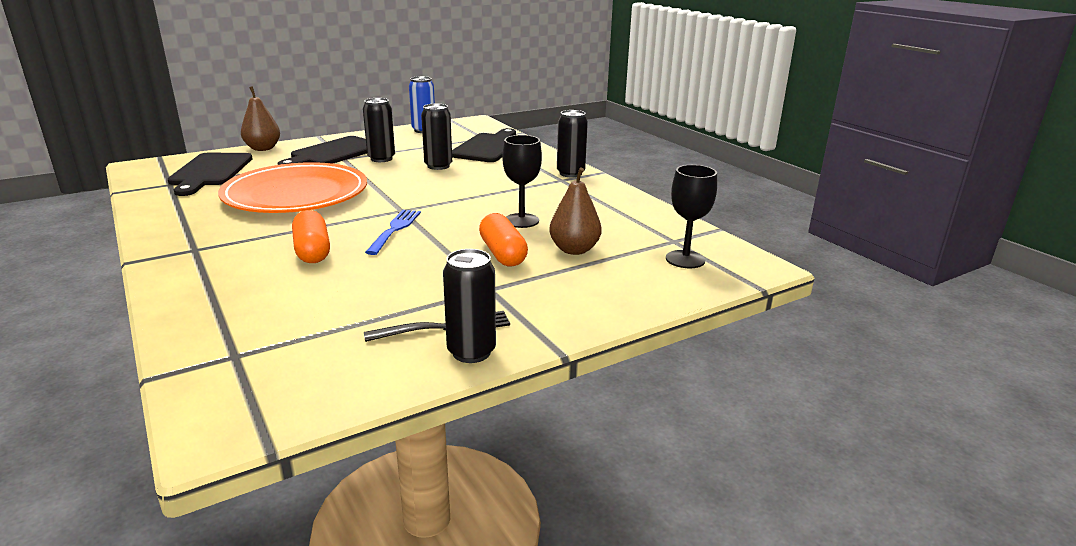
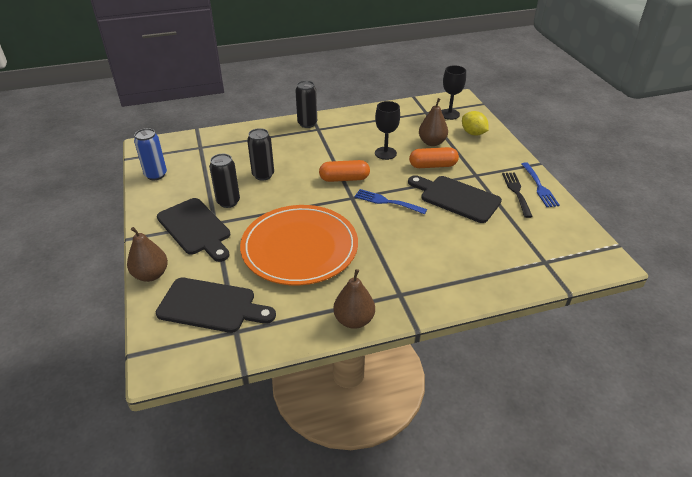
camera: 75 degrees left, 15 degrees up
(159, 229) = (354, 320): none -> brown pear
(312, 251) = (414, 237): orange capsule -> orange capsule (344, 179)
(471, 352) = (539, 186): black can -> blue fork
(488, 147) = (228, 148): black cutting board -> black cutting board (456, 198)
(632, 282) = (473, 133): none -> yellow lemon

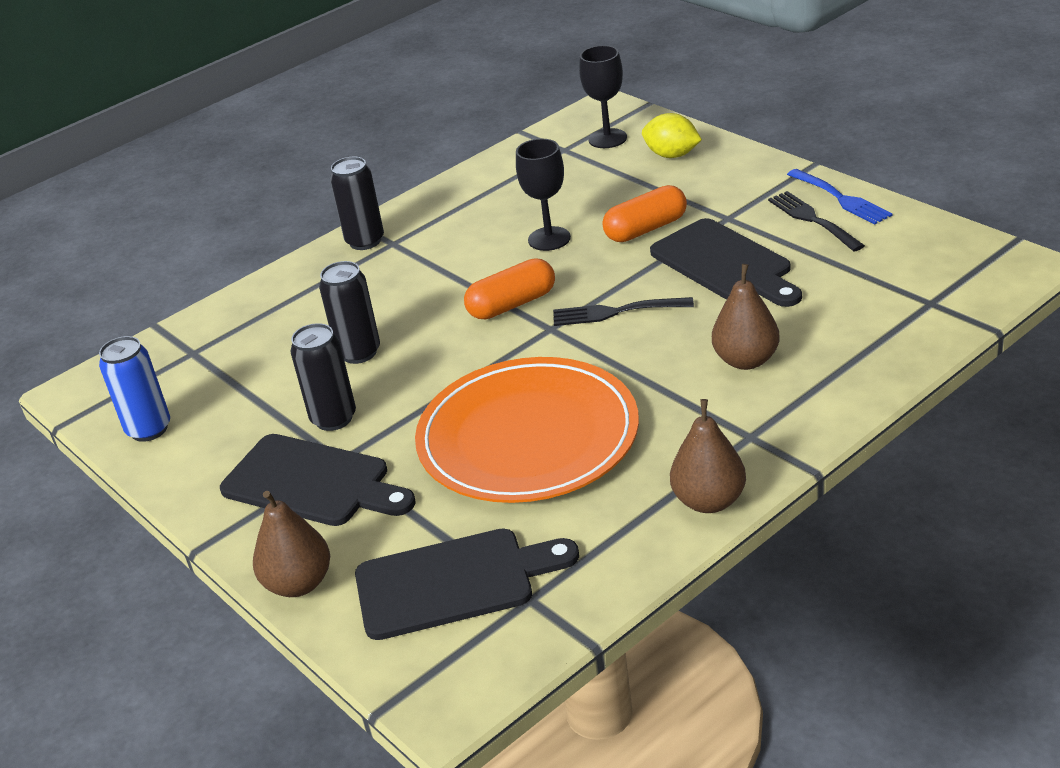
camera: 20 degrees left, 5 degrees down
(387, 202) = (616, 312): blue fork -> black fork
(432, 142) = (615, 194): brown pear -> brown pear (746, 360)
(456, 198) = (725, 263): black cutting board -> black cutting board turned 135 degrees counterclockwise

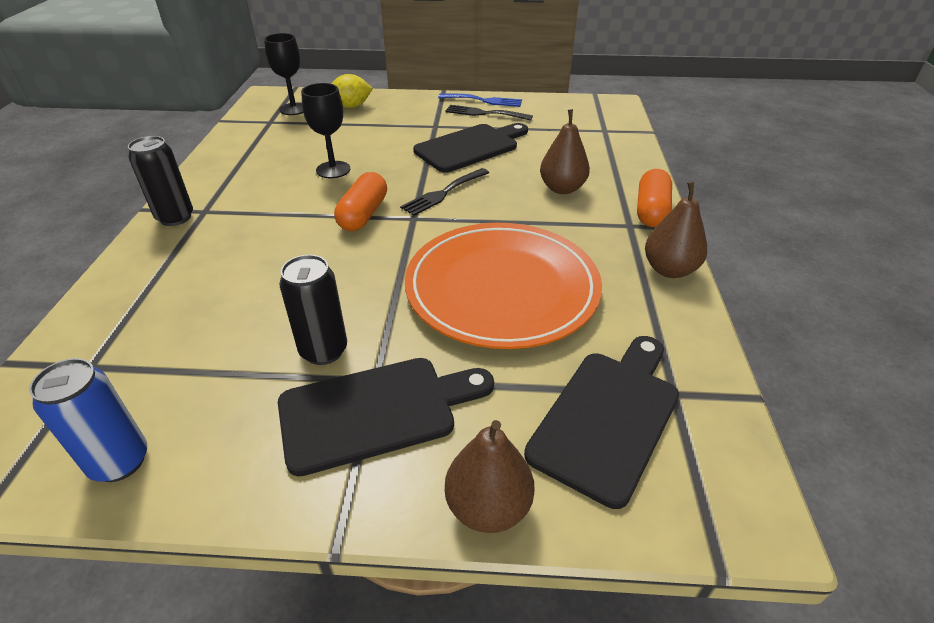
camera: 50 degrees left, 5 degrees up
(359, 353) = (278, 293): black can -> none
(646, 229) = (393, 145): orange capsule -> orange capsule (651, 211)
(725, 263) = (470, 147): black cutting board -> black cutting board turned 45 degrees counterclockwise

